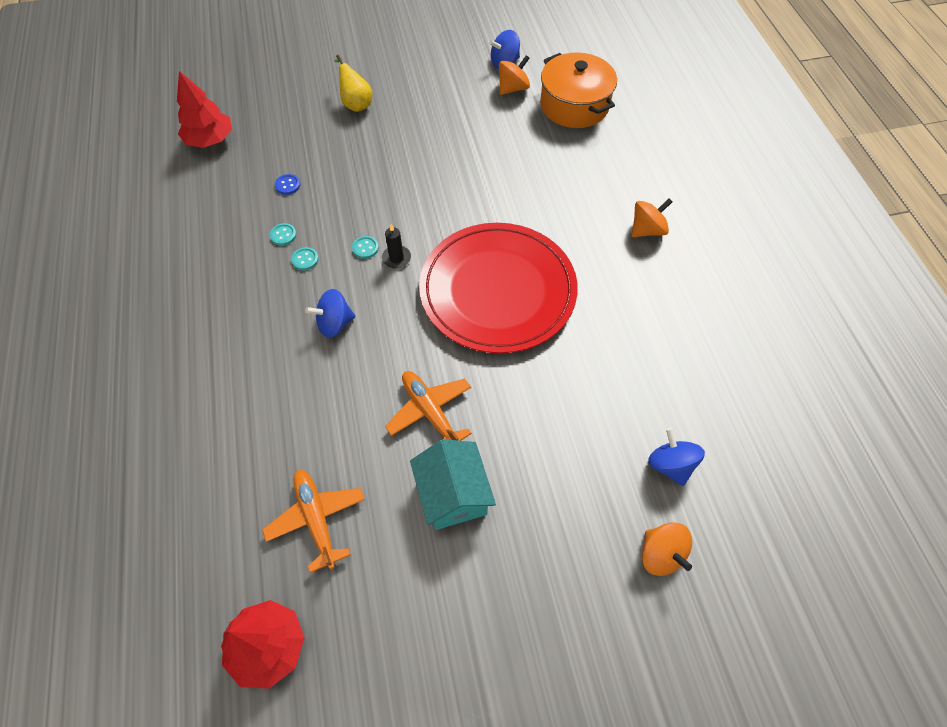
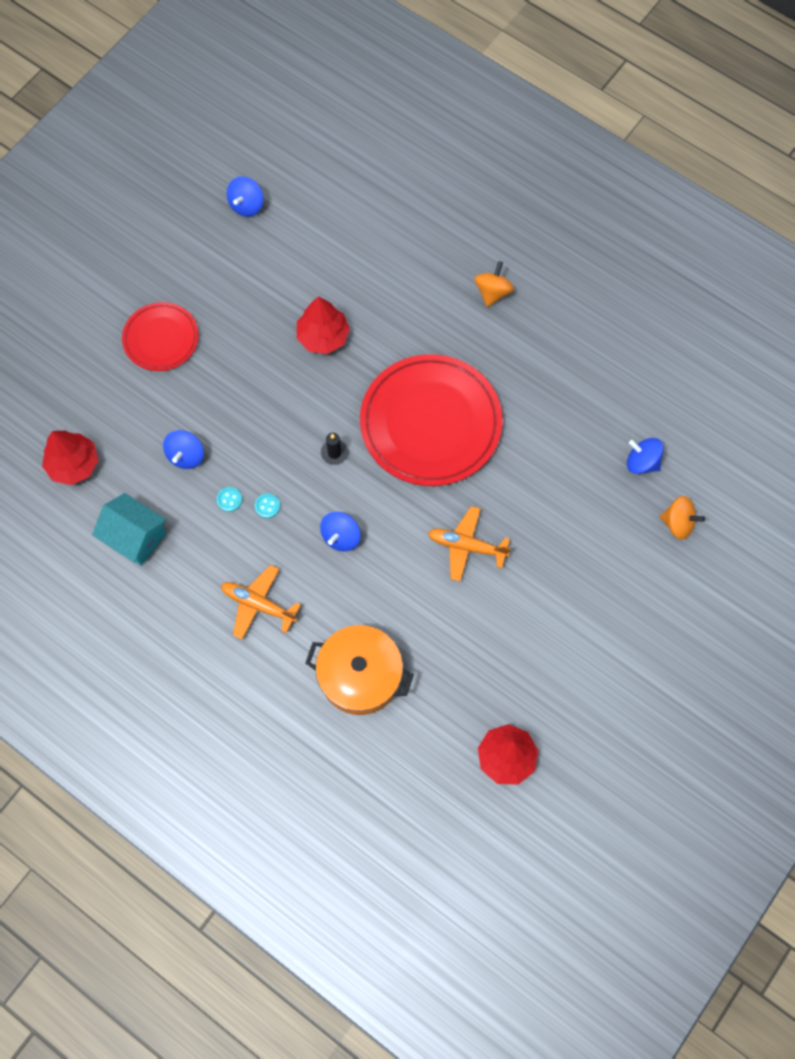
camera: 40 degrees left, 10 degrees up
(288, 185) = (186, 456): blue button -> blue spinning top
(316, 519) = (462, 669): orange plane -> orange plane (258, 604)
(356, 104) = (161, 338): yellow pear -> red plate
(365, 248) = (303, 462): turquoise button -> none
(453, 495) = (530, 586): turquoise house -> turquoise house (135, 537)
(473, 174) = (323, 336): none -> red tree
(513, 88) = (278, 228): orange spinning top -> none
(574, 105) = (343, 210): orange pot -> orange pot (360, 675)

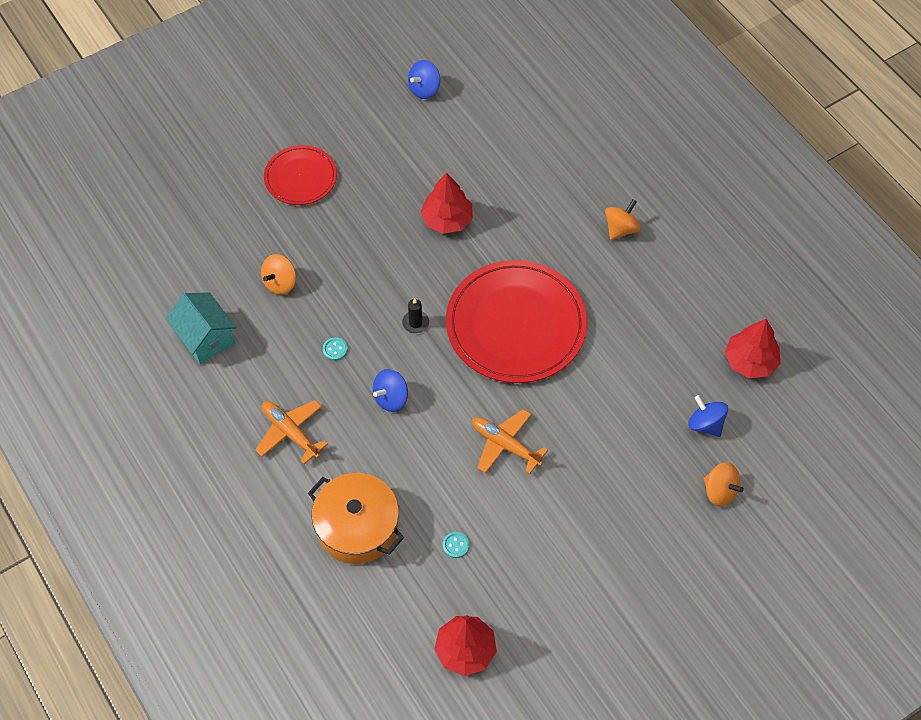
camera: 20 degrees right, 10 degrees down
(73, 464) = (178, 259): red tree -> red tree (750, 361)
(186, 456) = (280, 283): blue spinning top -> orange spinning top
(229, 500) = (303, 333): turquoise button -> turquoise button (456, 545)

